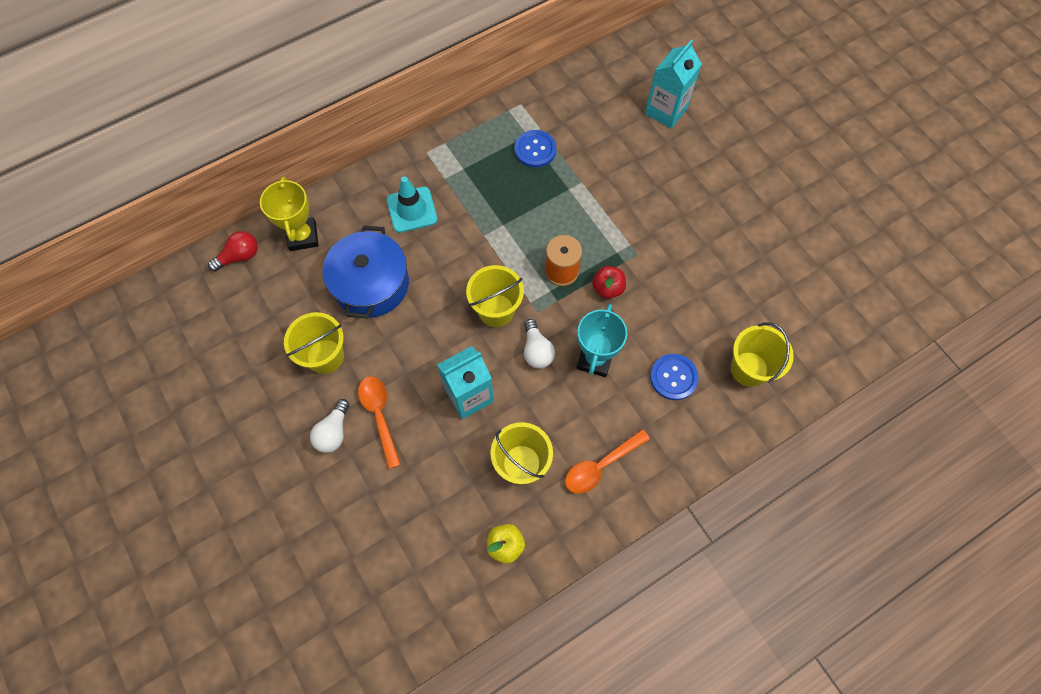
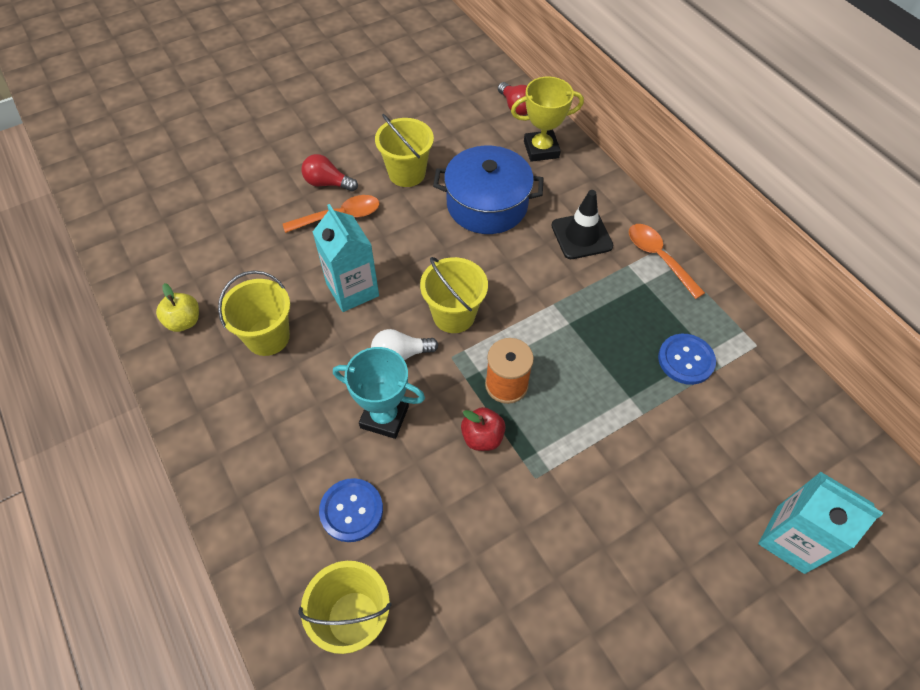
camera: 90 degrees right, 10 degrees down
(333, 432) = (327, 183): white light bulb -> red light bulb
(412, 210) = (581, 236): turquoise traffic cone -> black traffic cone
(601, 466) = (250, 416): orange spoon -> orange spoon (659, 258)

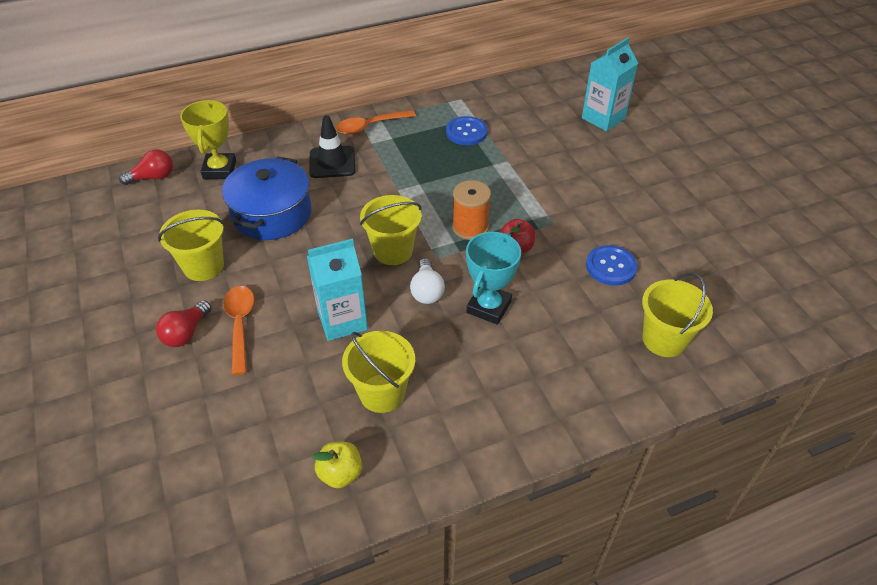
camera: 80 degrees left, 10 degrees down
(351, 510) = (574, 335): blue button -> blue button (611, 266)

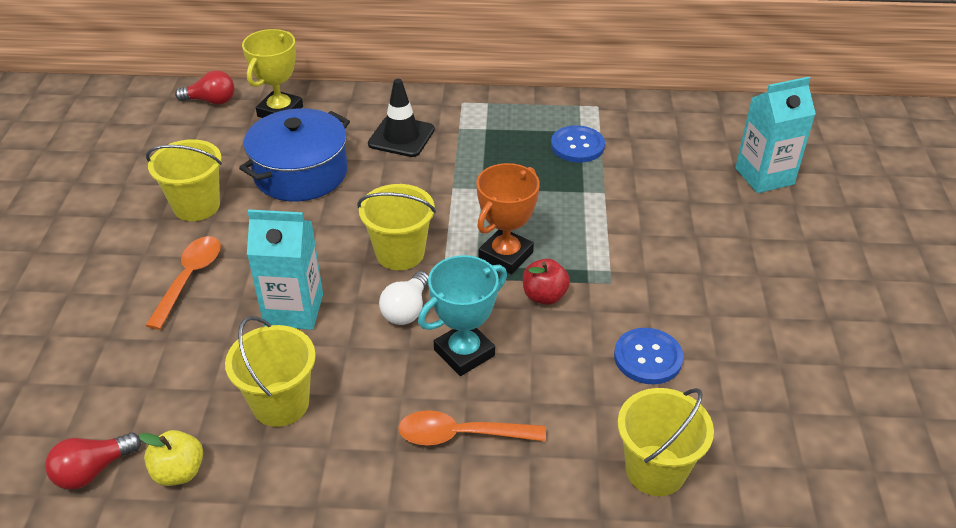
camera: 25 degrees right, 5 degrees down
(186, 333) = (134, 268): red light bulb -> red light bulb (93, 470)
(370, 126) = (470, 109): orange spoon -> orange spoon (461, 435)
(470, 227) = (506, 255): orange spool -> orange trophy

